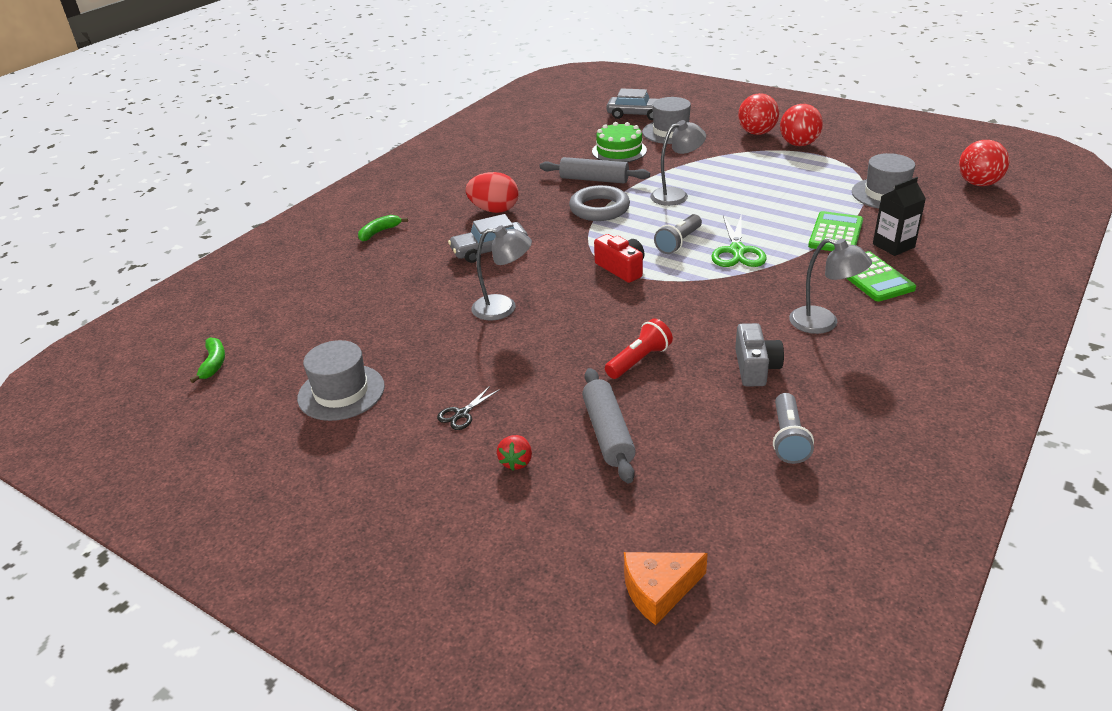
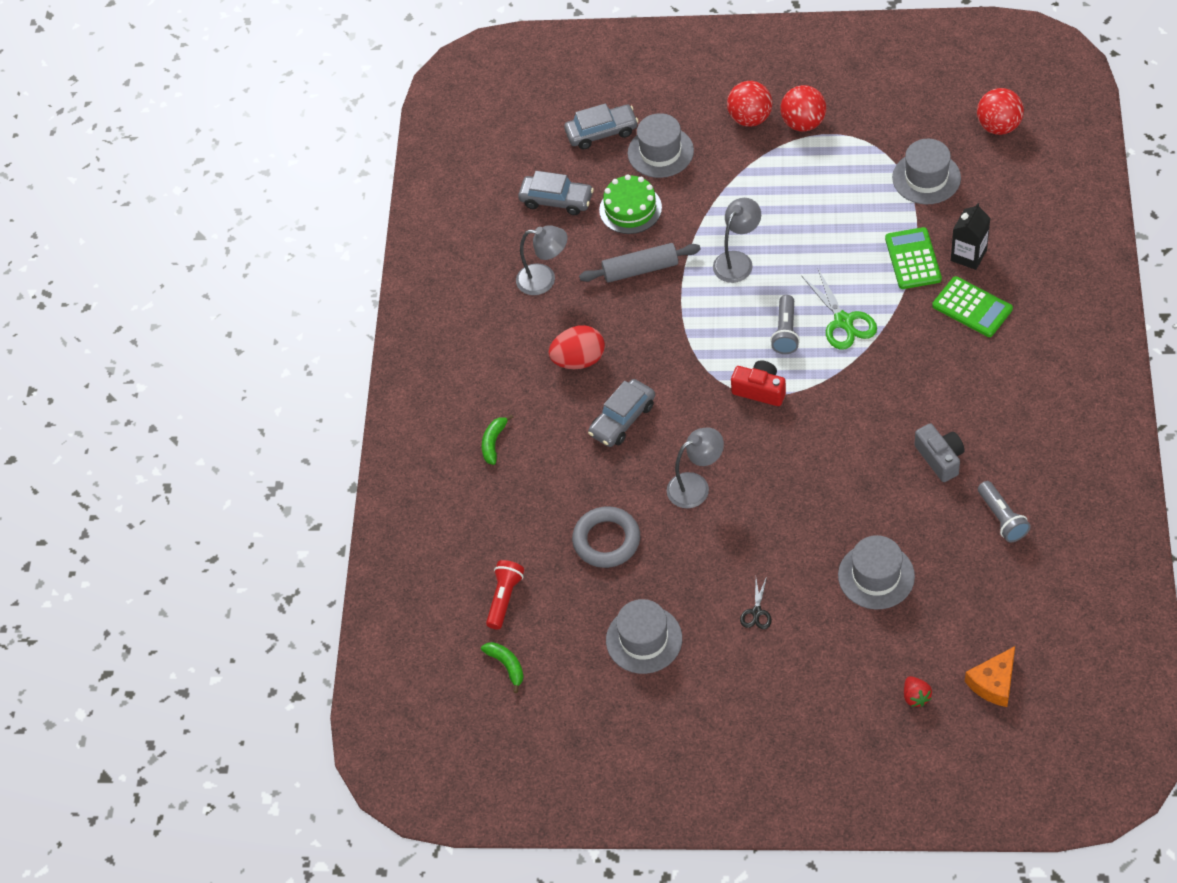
camera: 25 degrees left, 20 degrees up
(516, 462) = (831, 634): red strawberry -> red strawberry (915, 696)
(570, 135) = (556, 200): none -> grey car
(599, 208) = (679, 313): grey ring -> grey ring (606, 540)
(607, 433) = (876, 576): grey rolling pin -> grey hat
(639, 360) = (849, 493): red flashlight -> red flashlight (504, 598)
(823, 323) = (963, 383): grey lamp -> grey lamp (544, 279)

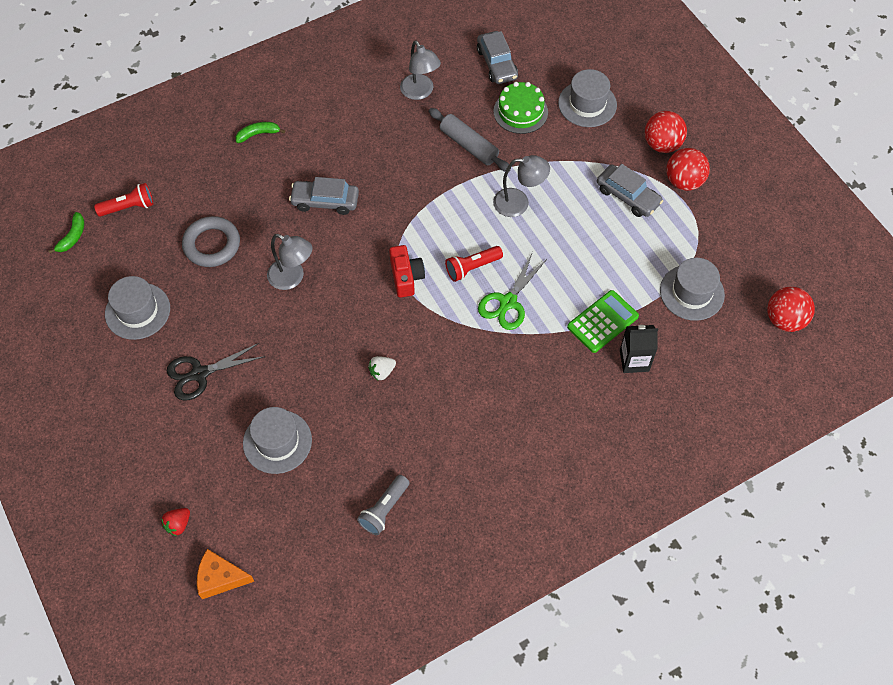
camera: 50 degrees right, 5 degrees up
(579, 360) = (361, 149): red egg -> none
(602, 132) = (579, 59): grey car -> grey car (628, 196)
(756, 612) = (200, 374): black scissors -> black scissors, size x1.80
(785, 332) = (472, 267): grey flashlight -> red flashlight
(854, 457) = (382, 372): none -> white strawberry
(940, 458) = (417, 435): grey camera -> none
(972, 307) = (582, 388): green calculator -> none

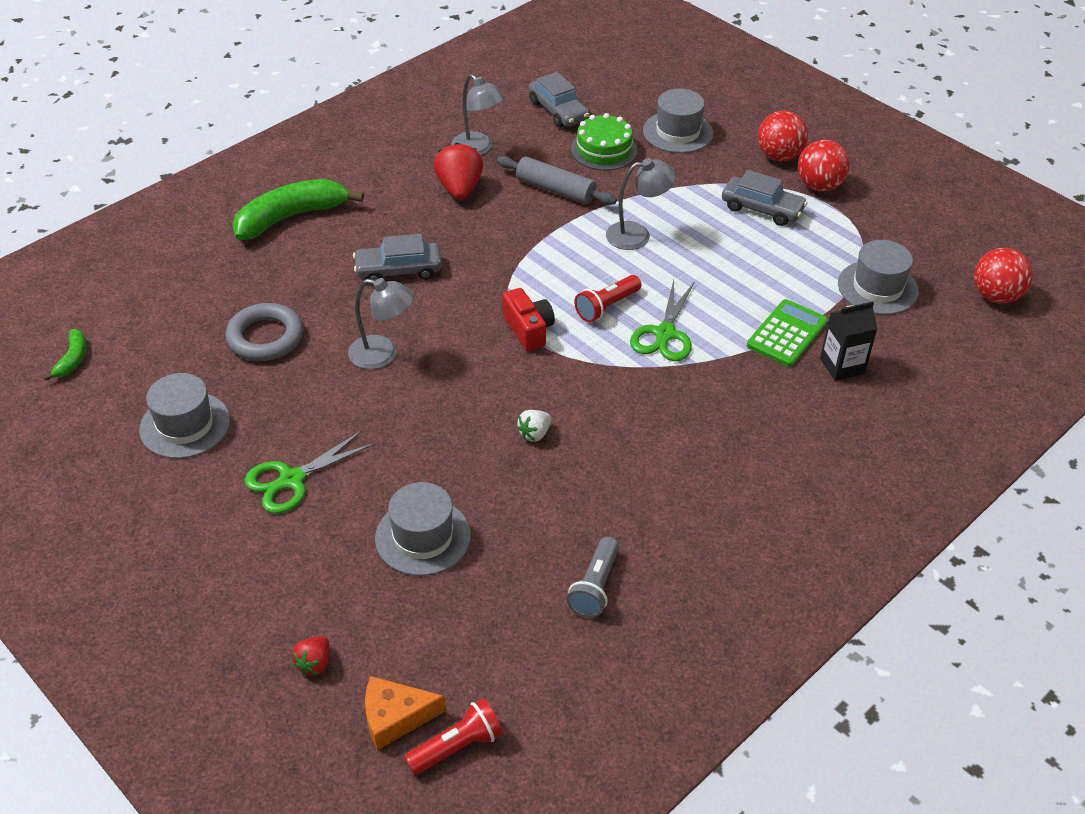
camera: 15 degrees left, 15 degrees down
(128, 207) = (141, 316): red flashlight -> red flashlight (457, 746)
(200, 374) = (292, 480): black scissors -> green scissors
(258, 134) = (291, 217): green banana -> green banana, size x2.12
(394, 130) = (459, 189): none -> red strawberry

